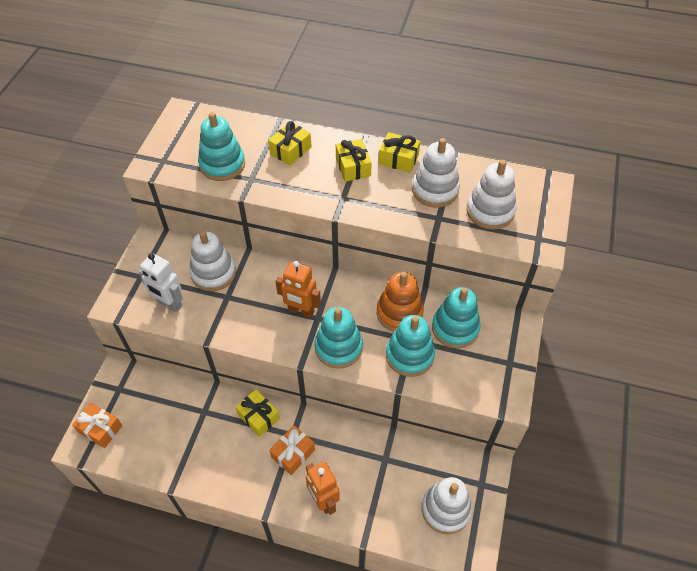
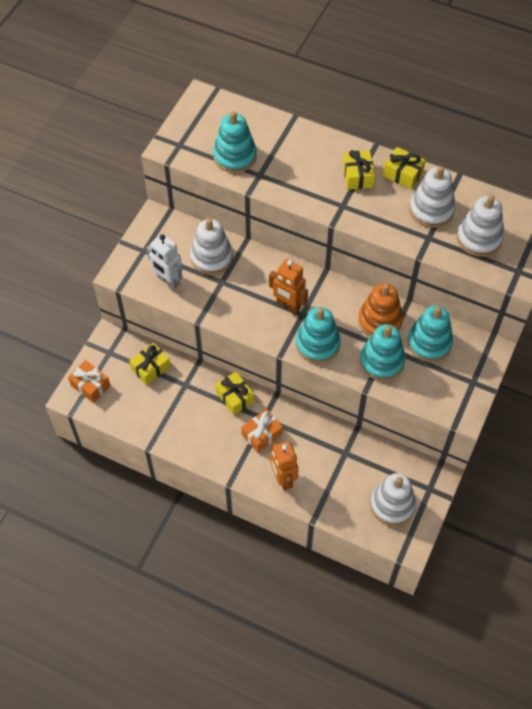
camera: 10 degrees right, 5 degrees up
(290, 150) = (301, 151): yellow gift -> yellow gift (150, 368)

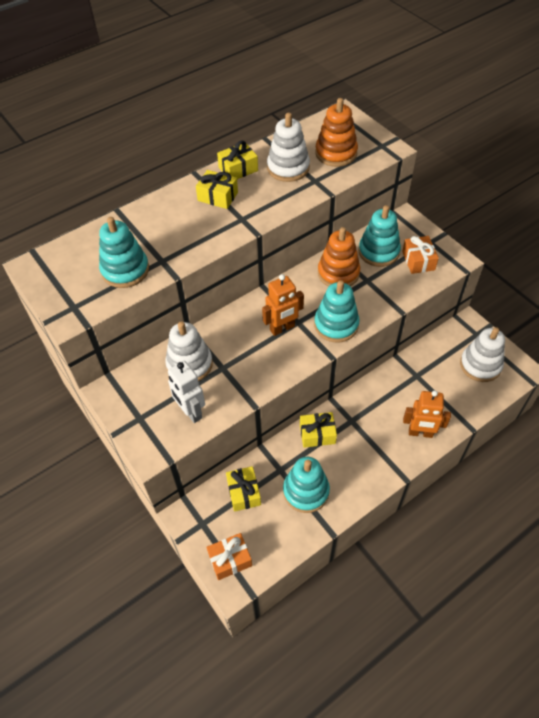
camera: 60 degrees left, 5 degrees down
(168, 281) = (191, 412): white robot -> white robot turned 75 degrees clockwise
(262, 434) = (367, 429): orange gift -> orange gift (418, 261)
(381, 361) = (379, 289): turquoise stacking toy -> turquoise stacking toy (306, 491)
(479, 238) = (336, 153): white stacking toy -> orange stacking toy

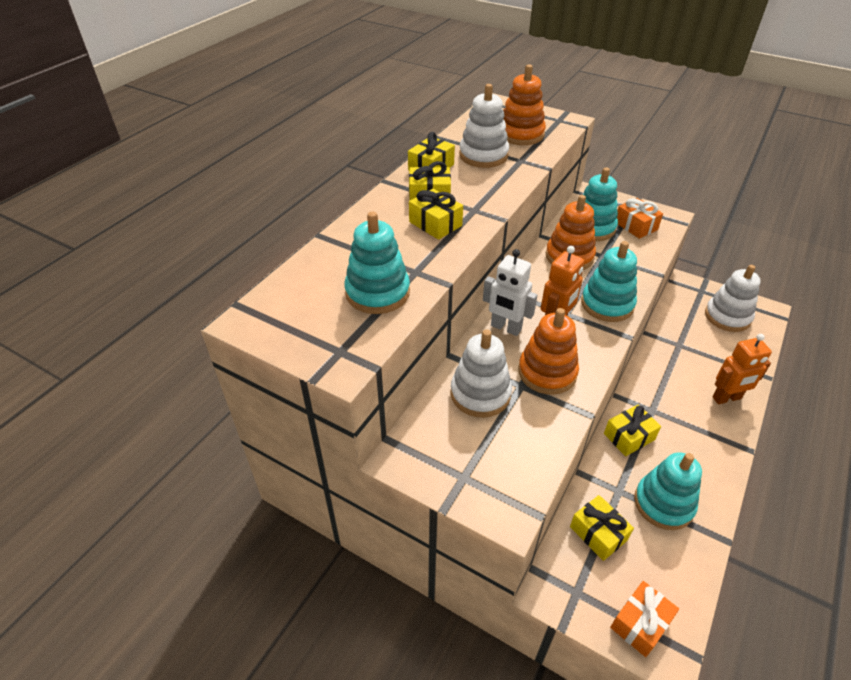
camera: 25 degrees left, 10 degrees down
(191, 412) = (521, 447): white robot -> white robot (505, 328)
(204, 223) = (435, 224): none -> yellow gift
(248, 364) = (547, 372): none -> orange stacking toy

